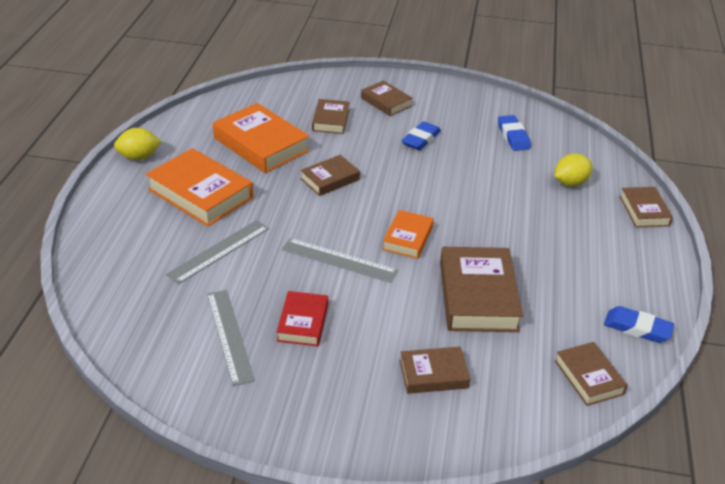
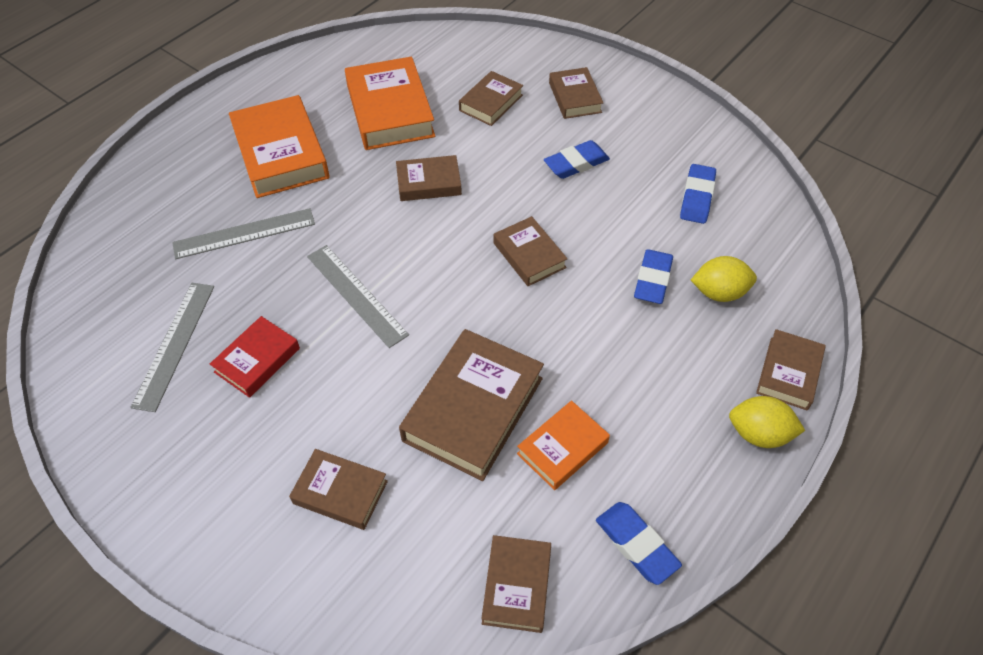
camera: 30 degrees right, 15 degrees up
(139, 157) = (256, 86): yellow lemon -> yellow lemon (759, 434)
(408, 238) = (454, 295): orange book -> orange book (562, 448)
(437, 200) = (529, 255): none -> brown book
(525, 189) = (652, 280): none -> blue eraser

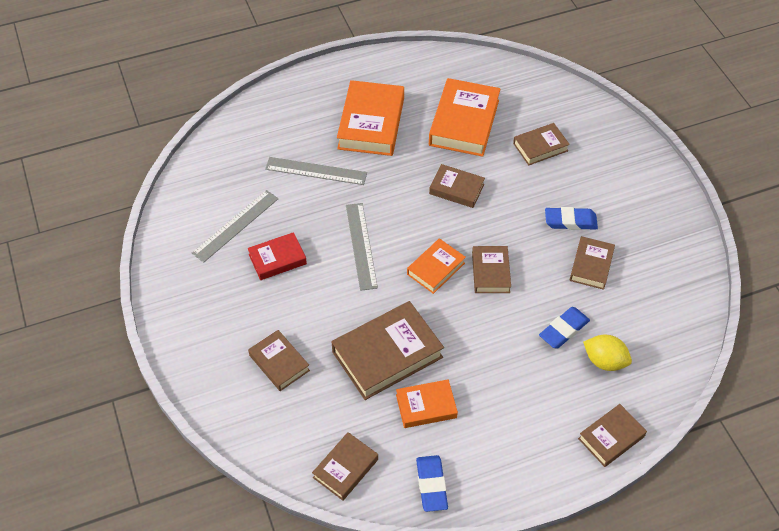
camera: 30 degrees right, 0 degrees up
(464, 280) = (436, 268): none -> orange book
(575, 97) = (606, 169): brown book -> brown book (591, 265)
(697, 197) = (641, 287): blue eraser -> none
(759, 434) = (559, 464): yellow lemon -> none

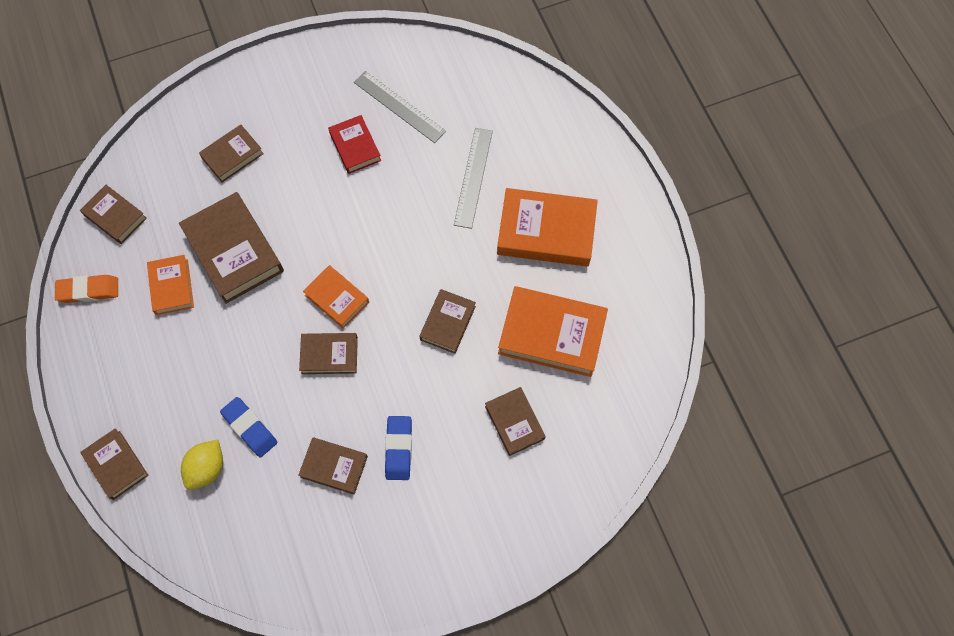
camera: 90 degrees right, 15 degrees up
(361, 245) = (370, 225): grey ruler -> none
(431, 485) = (88, 290): blue eraser -> orange eraser

